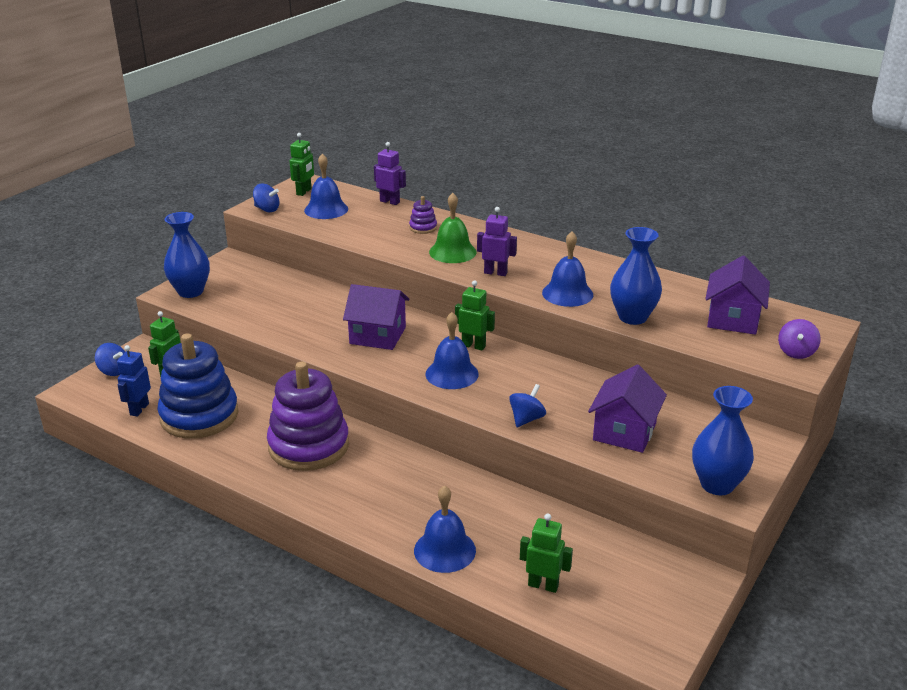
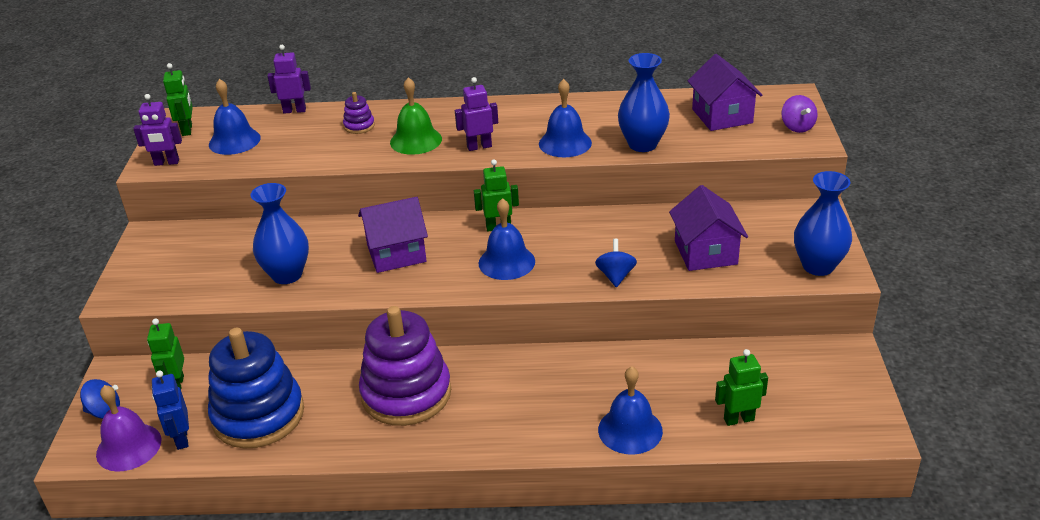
camera: 30 degrees left, 5 degrees up
(104, 400) = (129, 447): none -> purple bell
(190, 291) = (140, 286): blue vase -> blue vase (287, 275)
(267, 209) = (166, 163): blue spinning top -> purple robot

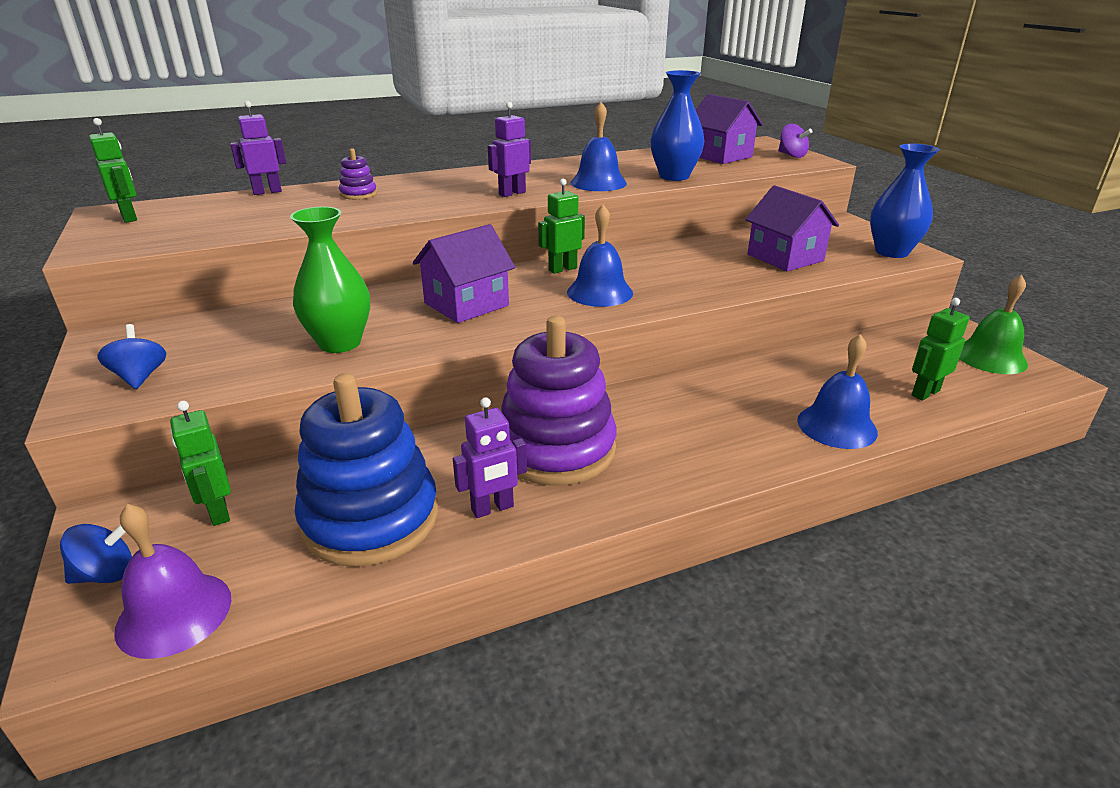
camera: 25 degrees left, 5 degrees down
(166, 163) = (115, 244): purple robot -> purple robot (492, 508)
(181, 439) = (263, 578): blue robot -> none
(234, 141) = (204, 219): blue bell -> none
(287, 275) = (340, 343): blue vase -> green vase
(416, 140) = (436, 196): green bell -> green bell (990, 357)
(615, 276) = (723, 285): blue spinning top -> blue spinning top (140, 377)

